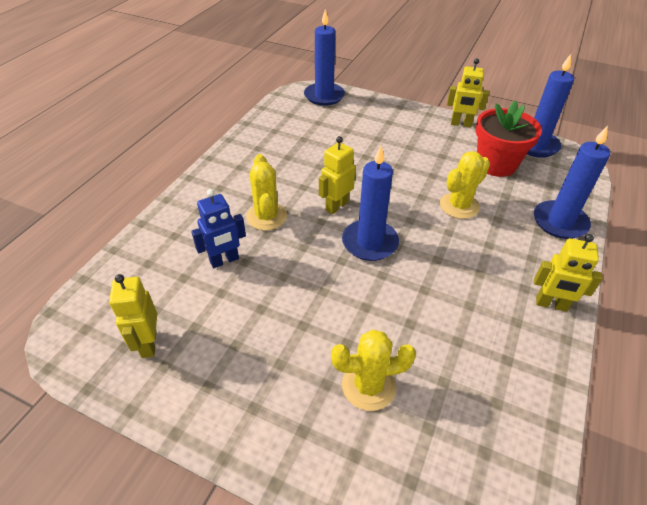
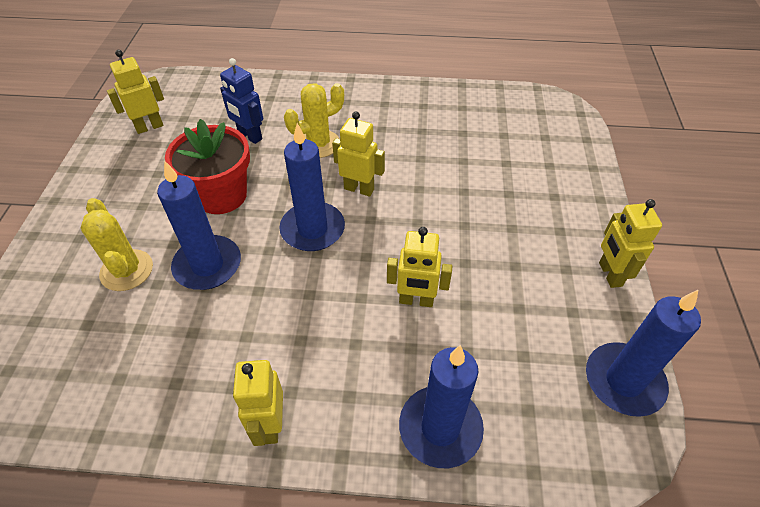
camera: 70 degrees right, 5 degrees up
(324, 96) = (564, 125): blue candle -> blue candle (207, 265)
(459, 206) = (416, 300): yellow cactus -> yellow robot
(496, 164) = (535, 331): red flower pot -> red flower pot (221, 195)

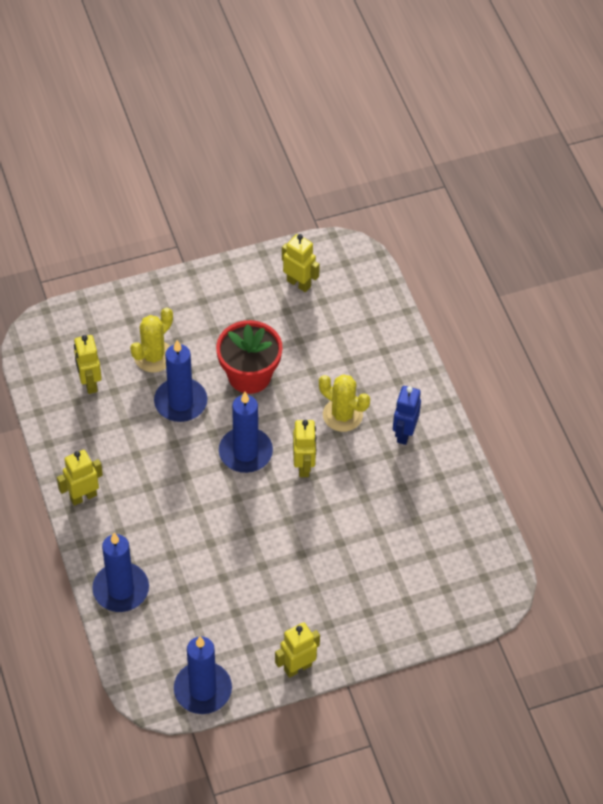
camera: 65 degrees right, 5 degrees up
(249, 136) = (325, 360): blue robot -> blue robot (404, 433)
(416, 300) = (211, 544): yellow robot -> yellow robot (90, 383)

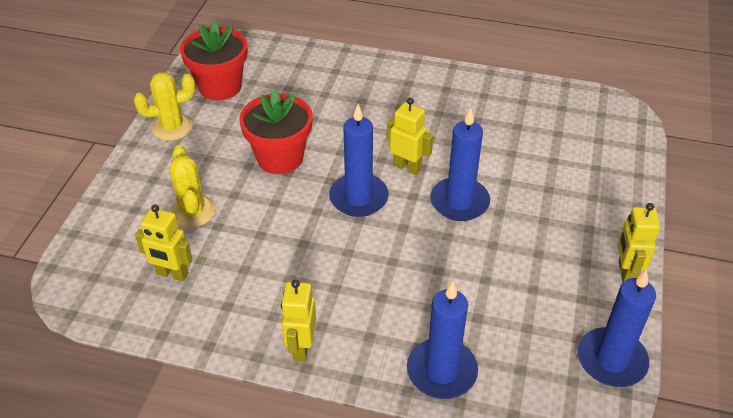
camera: 55 degrees left, 10 degrees down
(180, 402) = (262, 216): blue candle -> blue candle (459, 202)
(299, 283) = (220, 86): yellow robot -> red flower pot
(342, 415) = (375, 121): yellow cactus -> yellow cactus (172, 127)
(404, 433) = (426, 95): blue robot -> none

